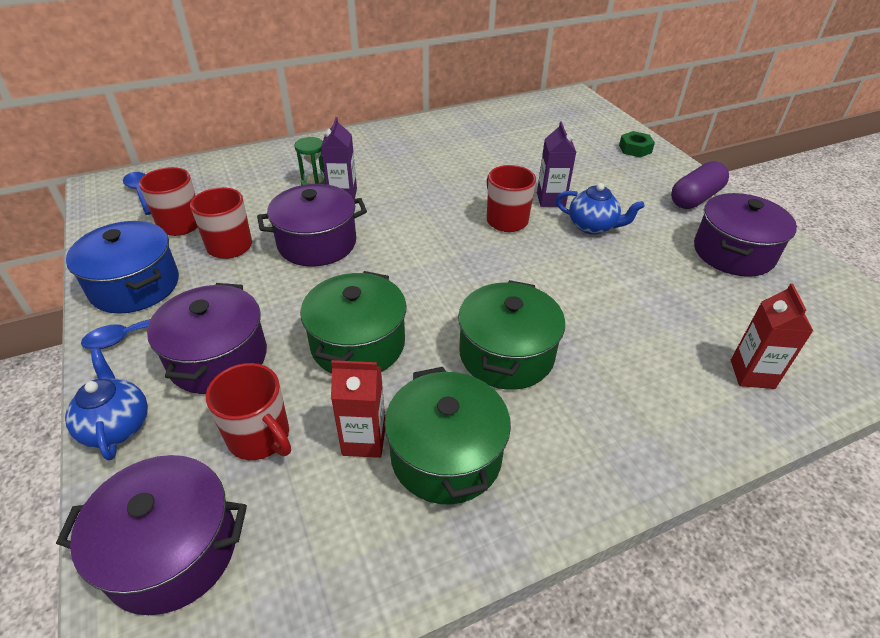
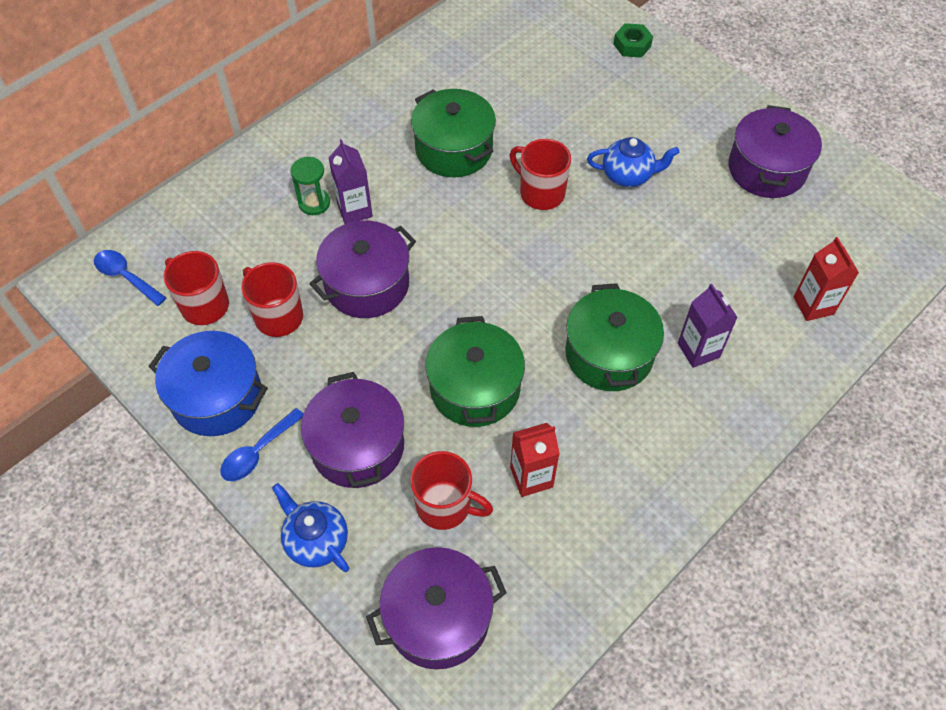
camera: 20 degrees left, 15 degrees up
(446, 455) = (603, 467): green pot -> green pot (454, 149)
(551, 199) = (573, 150): purple carton -> purple carton (698, 350)
(695, 198) = (713, 104): purple capsule -> none

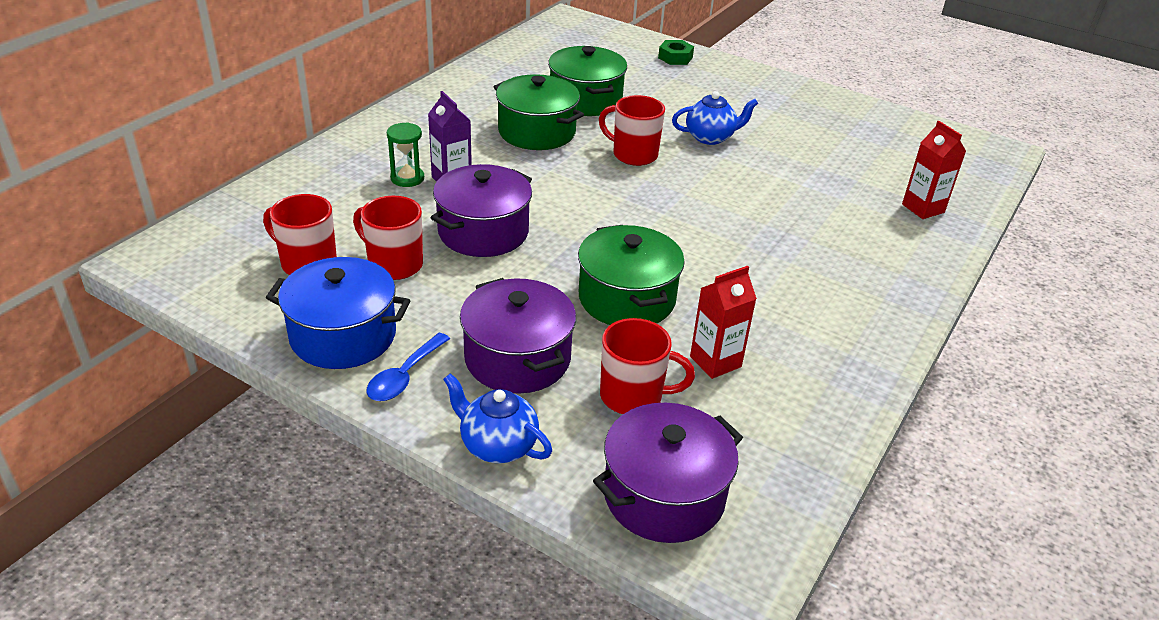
camera: 15 degrees left, 20 degrees down
(126, 277) = (211, 249): blue spoon -> none
(609, 354) = (751, 260): green pot -> green pot (585, 100)
(698, 350) = (835, 248): purple carton -> none
(766, 169) = (833, 125): purple pot -> none

